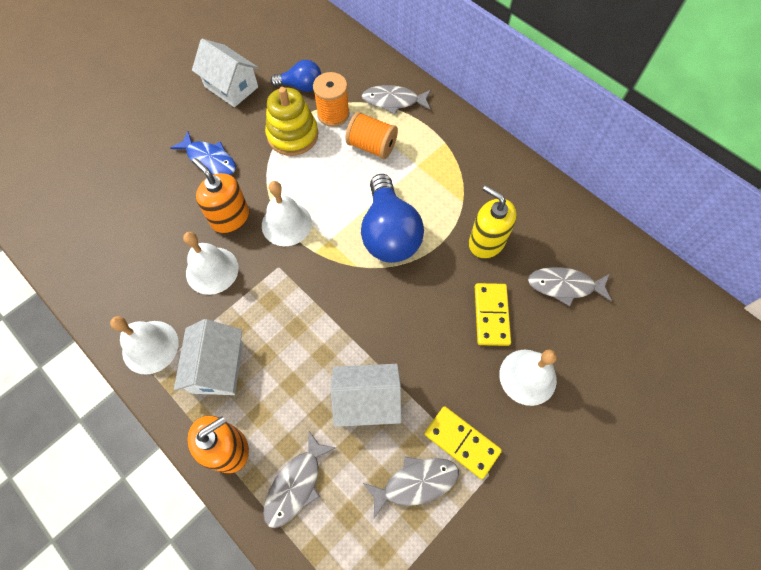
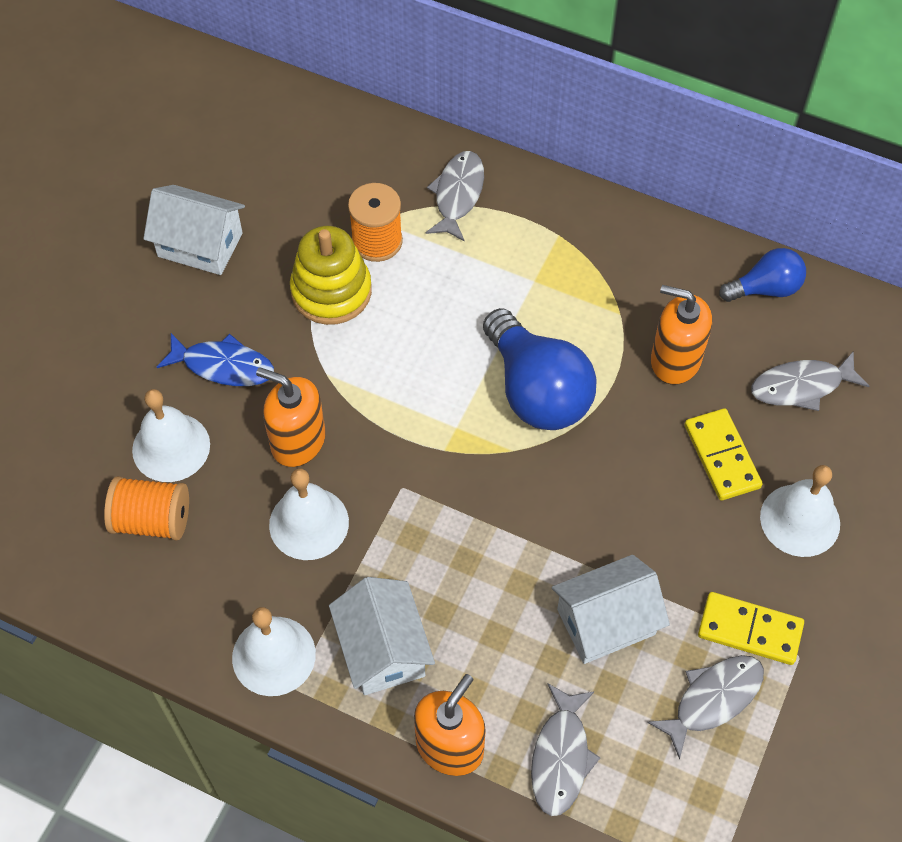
camera: 20 degrees left, 5 degrees down
(286, 224) = (384, 423): white bell -> white bell (171, 447)
(301, 86) = (308, 212): blue light bulb -> blue light bulb (765, 288)
(372, 146) = (456, 272): orange spool -> orange spool (152, 520)
(393, 101) = (457, 195): grey fish -> grey fish turned 120 degrees clockwise
(486, 242) = (675, 360): yellow soap dispenser -> orange soap dispenser

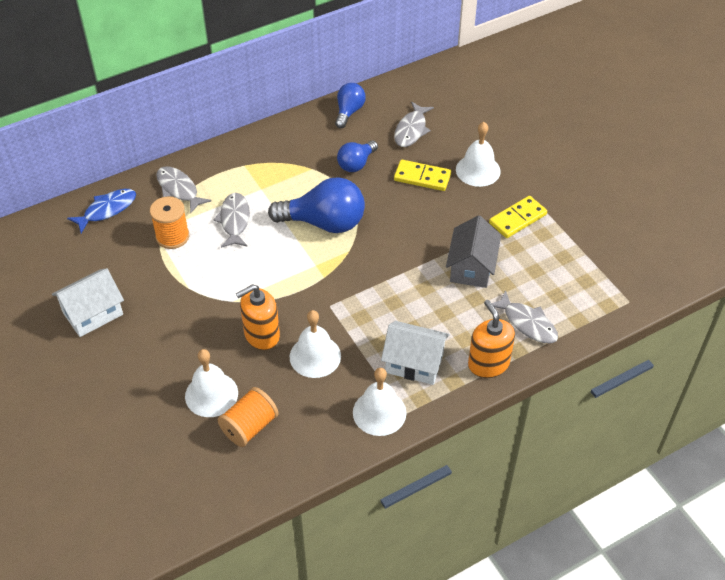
camera: 55 degrees left, 10 degrees down
(223, 366) = (183, 344): blue fish -> blue fish (107, 210)
(331, 291) = (183, 272): yellow stacking toy -> none
(606, 622) = (471, 267): white house -> grey house
(675, 360) = (356, 164): orange soap dispenser -> blue light bulb
(712, 699) = (541, 251): grey fish -> grey fish (234, 220)

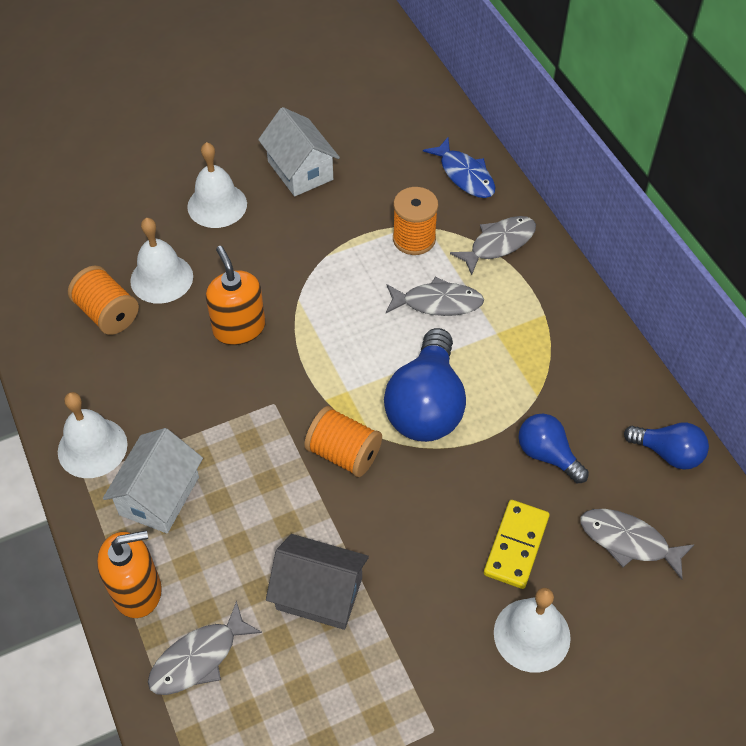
camera: 95 degrees right, 5 degrees up
(315, 356) = (194, 383): white bell -> white bell (217, 205)
(367, 263) = (344, 453): none -> orange spool
(517, 219) = (415, 682): yellow domino -> none

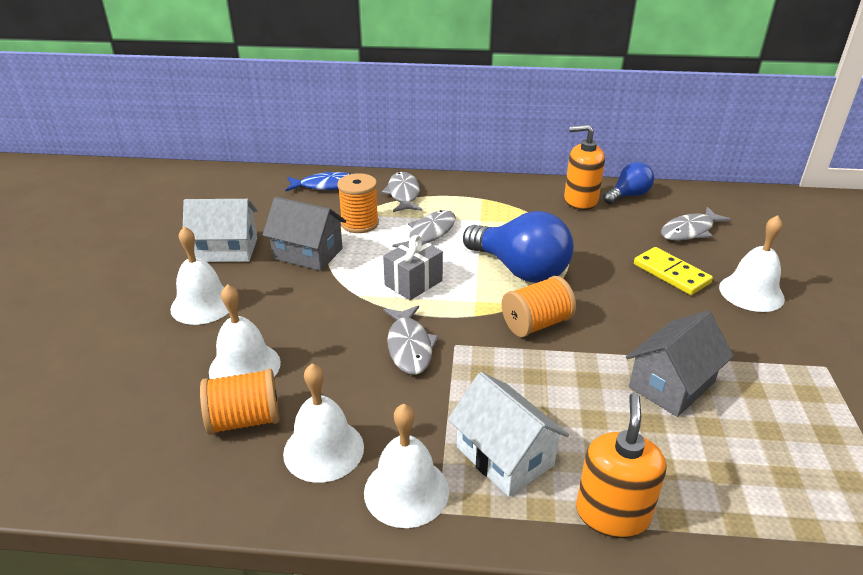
camera: 60 degrees left, 20 degrees down
(105, 377) = (323, 449): none -> white bell
(199, 658) = (713, 490): grey fish -> grey fish (409, 346)
(239, 328) = (354, 337): orange soap dispenser -> orange soap dispenser (580, 201)
(335, 229) = (308, 253): none -> grey house
(344, 330) = (413, 283): none -> grey gift
(547, 455) = (601, 236): blue light bulb -> none

